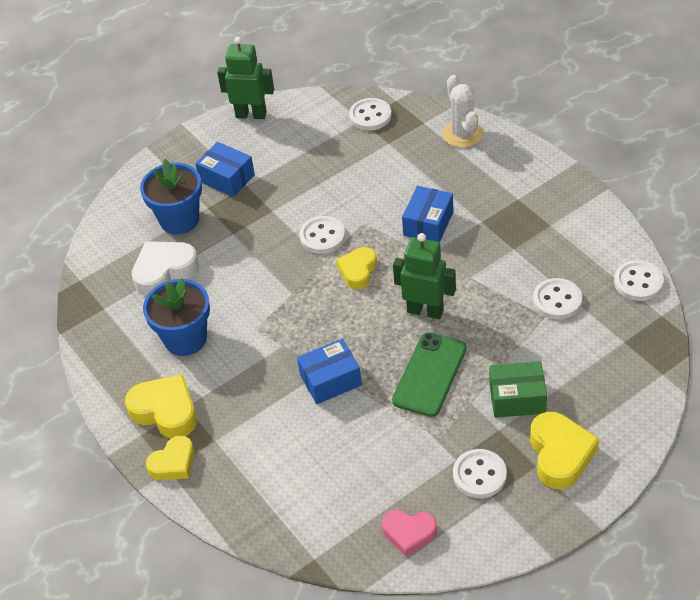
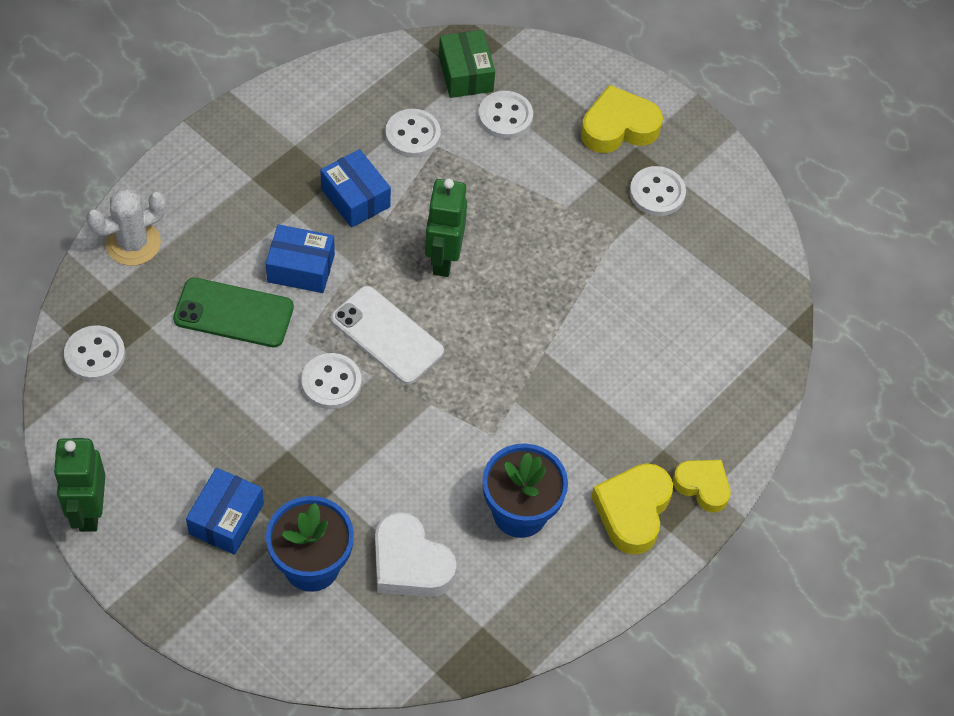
camera: 110 degrees left, 10 degrees up
(330, 380) = (558, 343): blue box -> blue box (355, 198)
(358, 271) = (387, 335): yellow heart -> white phone
(409, 533) = (739, 248): pink heart -> none
(429, 374) = (535, 247): green phone -> green phone (233, 313)
(517, 398) = (554, 165): green box -> green box (465, 74)
(638, 282) = (378, 63): white button -> white button (505, 116)

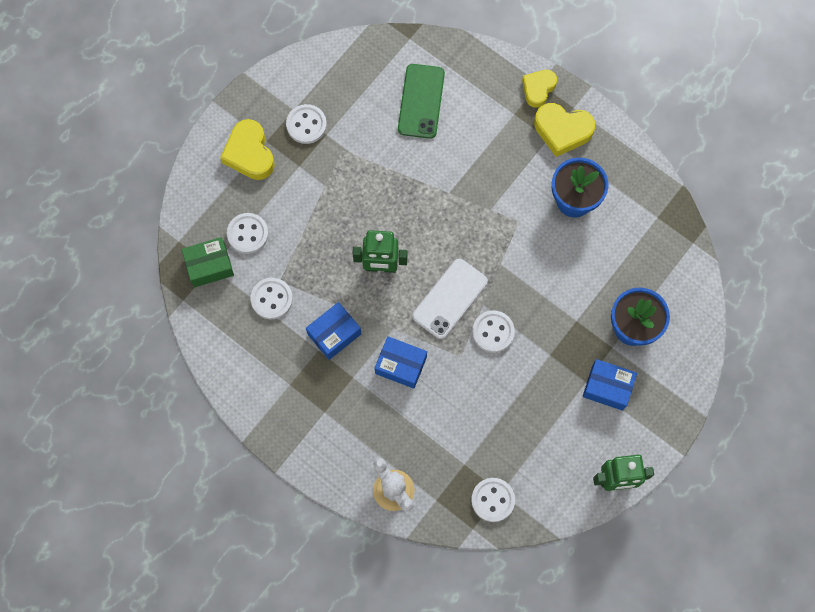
camera: 90 degrees left, 15 degrees up
(233, 313) = (445, 407): green phone -> green phone (421, 101)
(301, 268) = (401, 365): blue box -> blue box turned 75 degrees counterclockwise
(410, 563) = (621, 265): white heart -> none

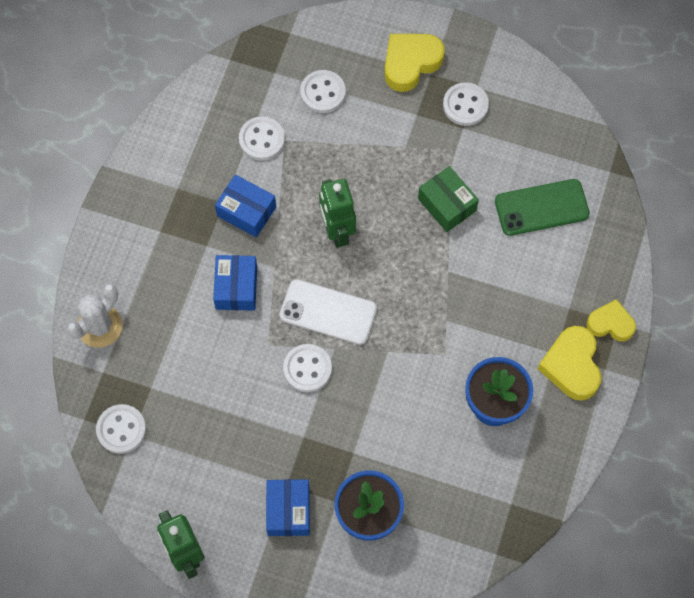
camera: 70 degrees right, 5 degrees down
(209, 266) = (275, 70): green box -> green box (447, 205)

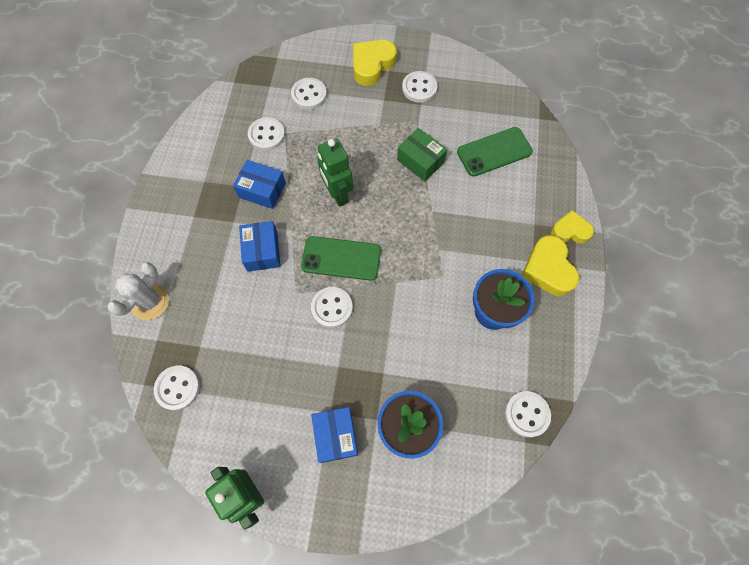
camera: 10 degrees left, 0 degrees up
(328, 312) = (341, 258): white phone -> green phone
(505, 525) = (527, 414): none -> white button

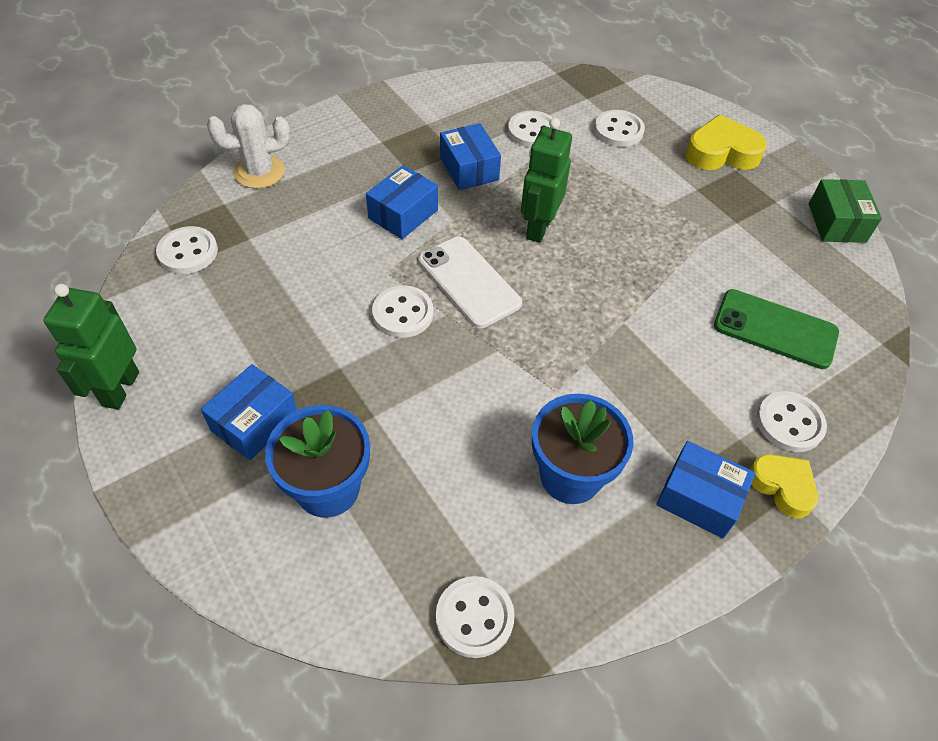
camera: 45 degrees right, 15 degrees down
(341, 258) = (469, 282): green phone -> white phone
(419, 88) = (753, 207): white button -> white button (789, 423)
(420, 161) = (669, 269): green box -> green box (836, 223)
(548, 269) = (699, 498): yellow heart -> blue box

